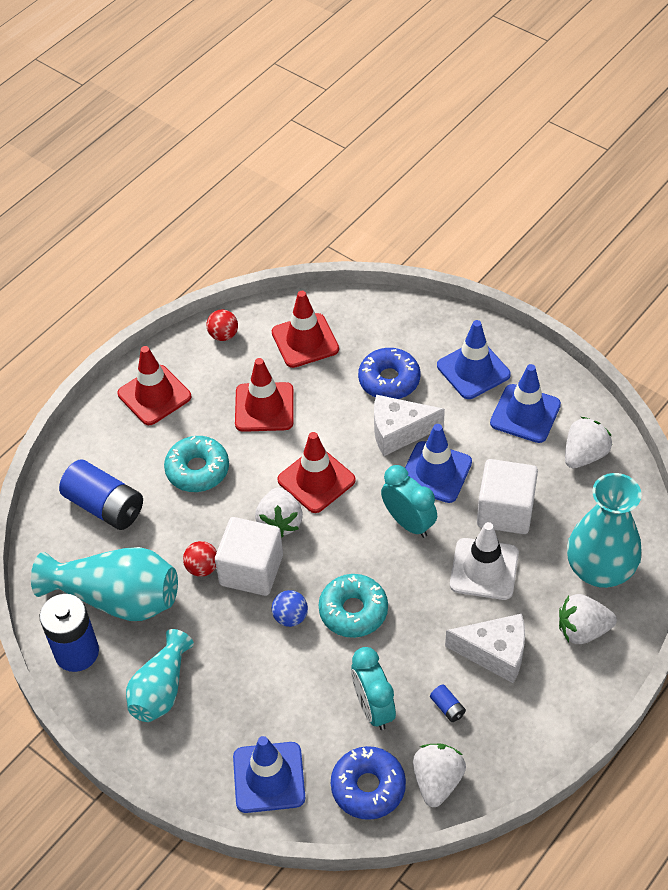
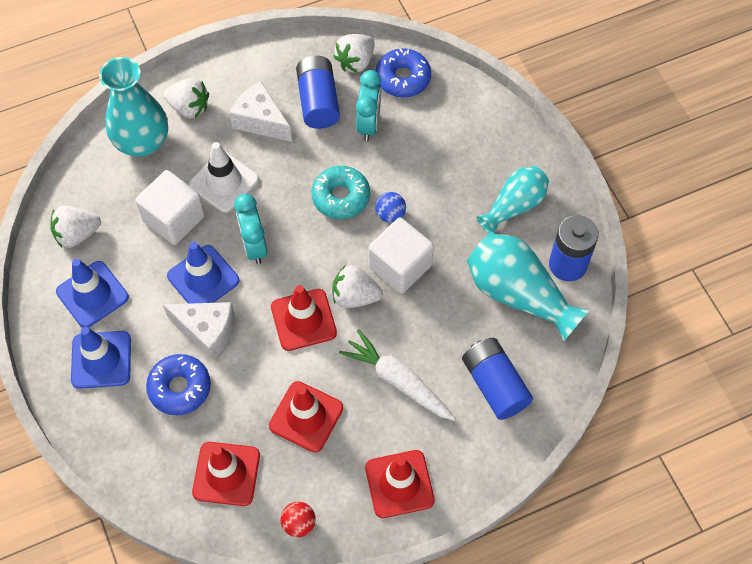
camera: 155 degrees left, 10 degrees up
(197, 470) = (398, 381): turquoise donut -> white carrot
(202, 568) = (438, 287): red ball -> none
(269, 777) = (466, 113): blue traffic cone -> none
(280, 522) = (355, 296): white strawberry -> white strawberry turned 105 degrees counterclockwise
(447, 707) = (318, 101): blue battery -> blue battery, size x2.41

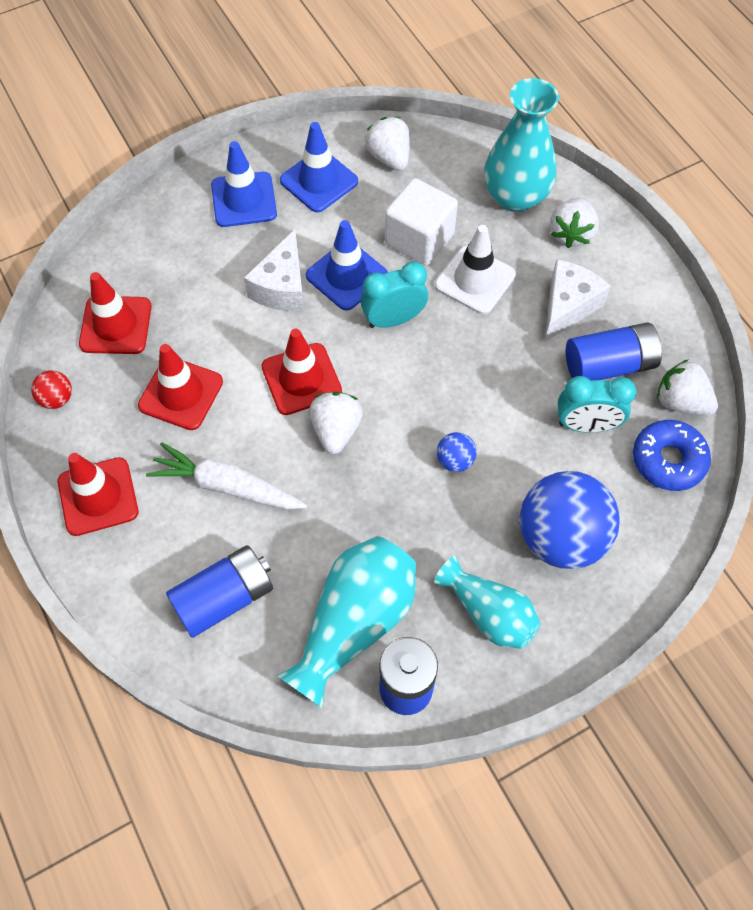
camera: 85 degrees right, 0 degrees up
(180, 388) = (213, 271): blue donut -> none
(341, 197) = (472, 403): turquoise donut -> none
(398, 381) = (227, 486): white carrot -> white carrot turned 105 degrees counterclockwise
(400, 266) = (382, 477): white cube -> none
(459, 154) = (561, 537): none -> blue ball

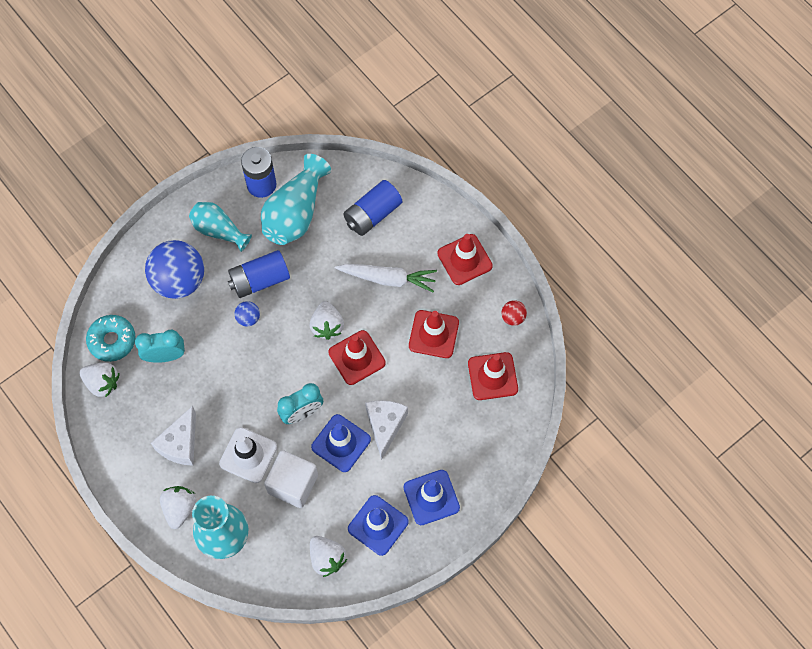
camera: 170 degrees right, 5 degrees up
(609, 365) = (150, 402): blue battery -> blue battery (260, 280)
(668, 460) = (112, 340): blue donut -> turquoise donut

